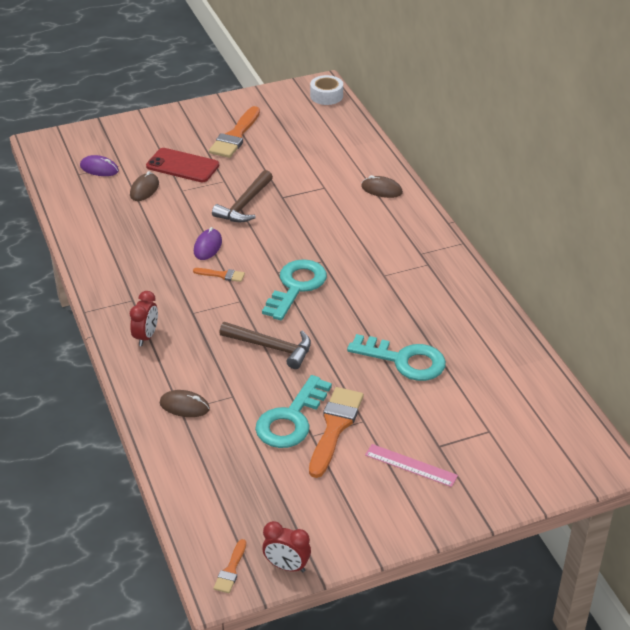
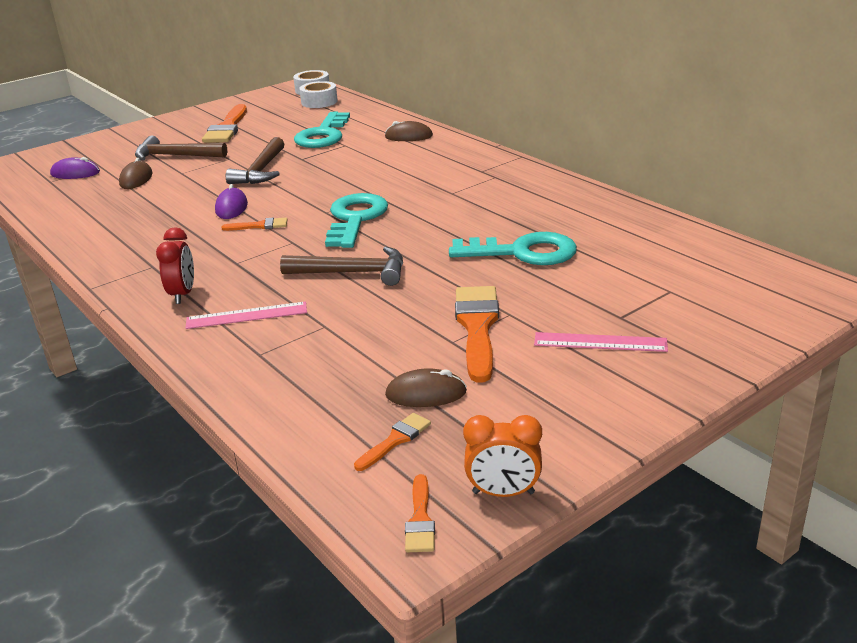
camera: 15 degrees left, 10 degrees down
(182, 166) = (175, 156): red phone -> brown hammer
(183, 371) = (246, 315): none -> pink ruler
(184, 406) = (263, 349): brown mouse -> brown mouse (426, 393)
(240, 508) = (395, 440): none -> orange brush
(287, 566) = (503, 493): red clock -> orange clock
(291, 419) = (415, 332): turquoise key -> turquoise key (323, 135)
(325, 117) = (319, 102): none -> white tape

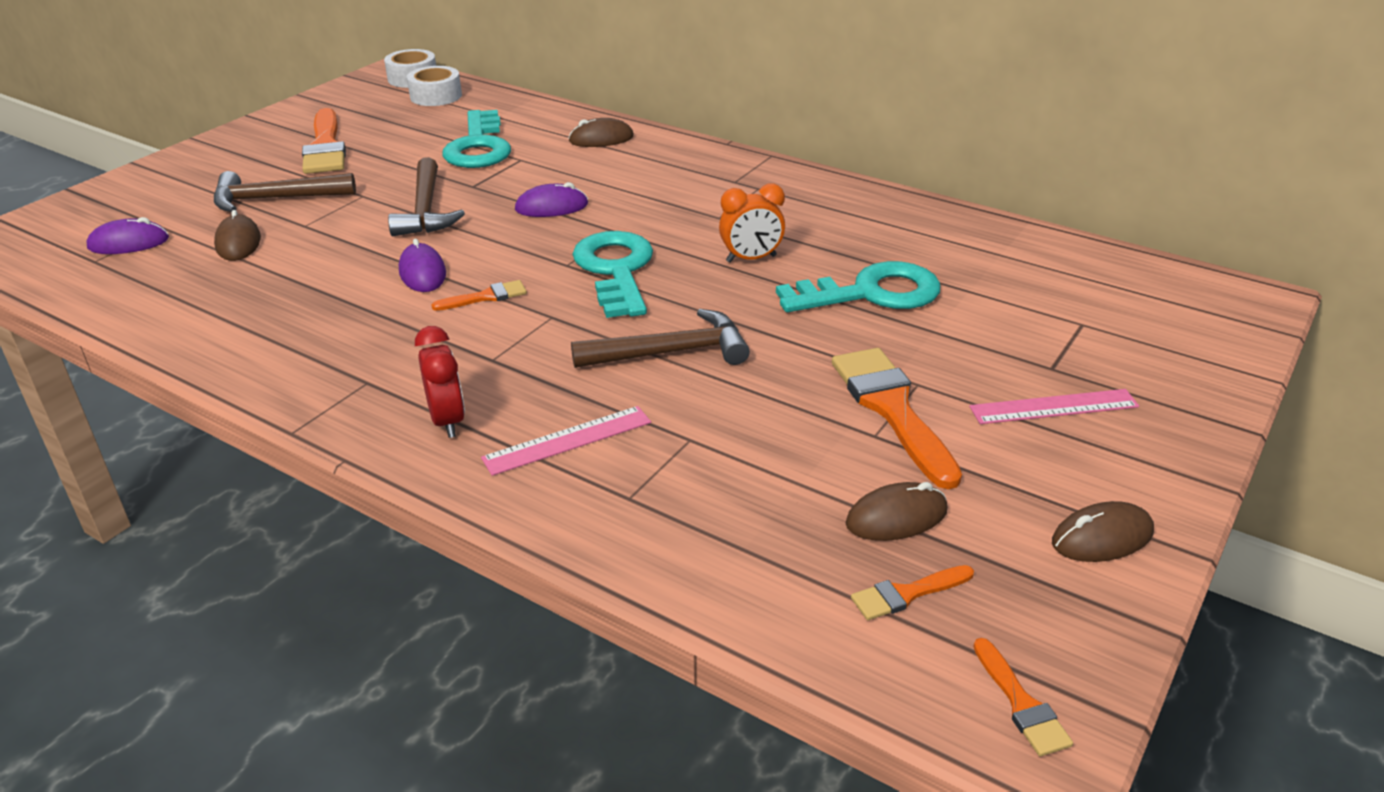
camera: 20 degrees left, 5 degrees up
(343, 176) = (551, 207): none -> purple mouse
(395, 440) = (907, 594): orange brush -> orange brush turned 135 degrees counterclockwise
(503, 493) = (1093, 641): orange clock -> orange clock (751, 259)
(565, 430) = (1102, 538): none -> brown mouse

